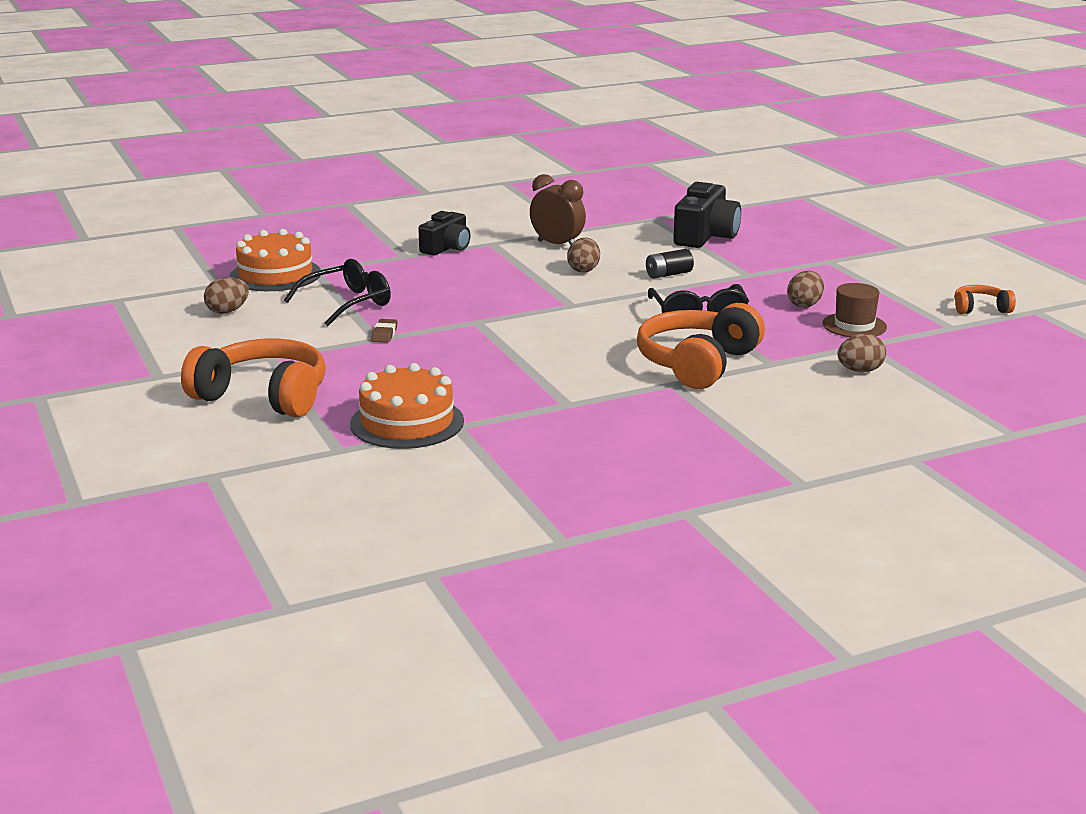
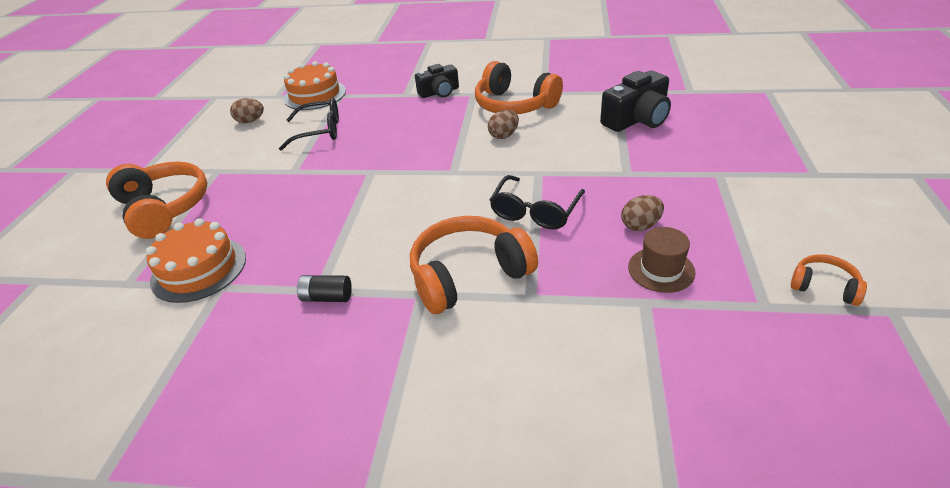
camera: 35 degrees right, 15 degrees up
(384, 334) = (302, 168): brown eraser -> none
(557, 245) = (514, 105): brown clock -> orange headphones
(668, 274) = (561, 156): black battery -> black battery (327, 297)
(860, 371) = (603, 341): brown egg -> none

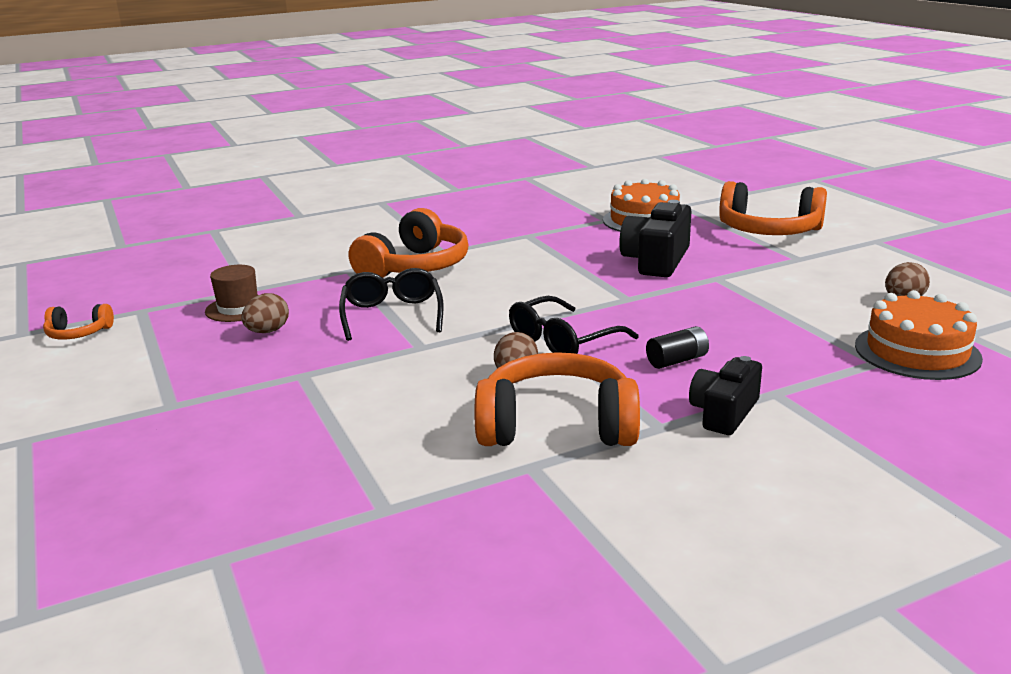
camera: 145 degrees right, 15 degrees down
(319, 131) = (782, 314): black glasses -> black glasses (562, 341)
(327, 297) = (514, 234): black battery -> black battery (677, 360)
(637, 119) = (316, 457): black camera -> black camera (656, 260)

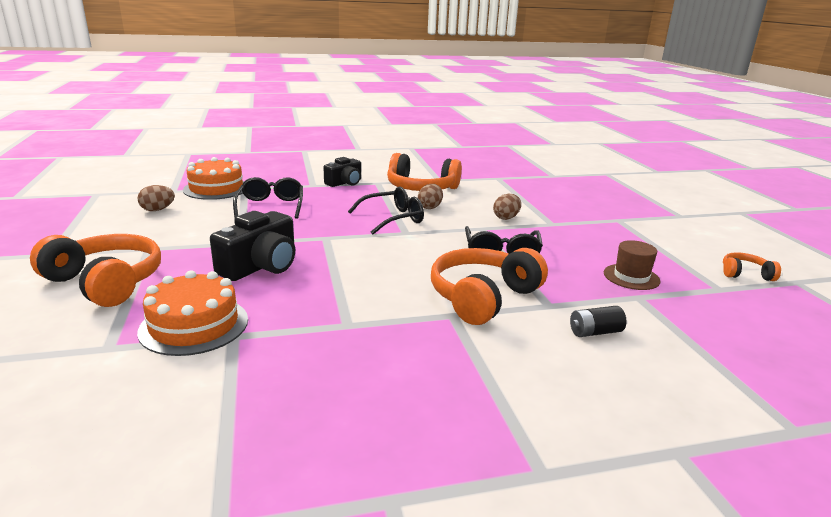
camera: 170 degrees left, 0 degrees up
(267, 331) = (591, 253): brown egg -> brown egg (506, 218)
(677, 360) = (340, 201): black battery -> black battery (595, 332)
(768, 332) = (271, 206): none -> black glasses

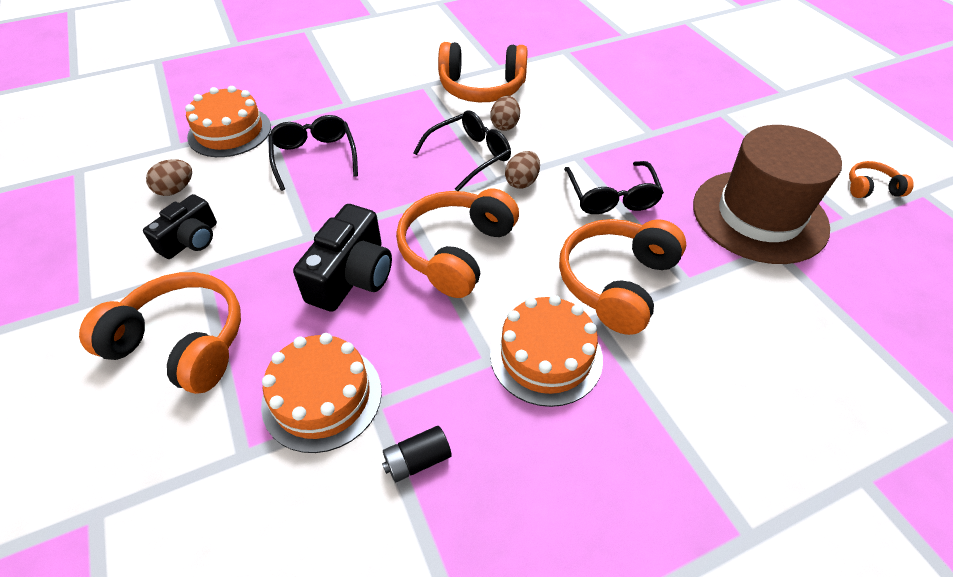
camera: 10 degrees left, 25 degrees up
(345, 183) = (385, 92): black camera -> black camera (191, 240)
(353, 264) = (456, 251): none -> orange headphones
(398, 329) = (546, 356): none -> orange cake
(506, 218) = (598, 130): brown egg -> brown egg (522, 182)
(595, 332) = (745, 317): black battery -> black battery (417, 460)
(631, 277) = (759, 216): brown hat -> brown hat, size x2.19

